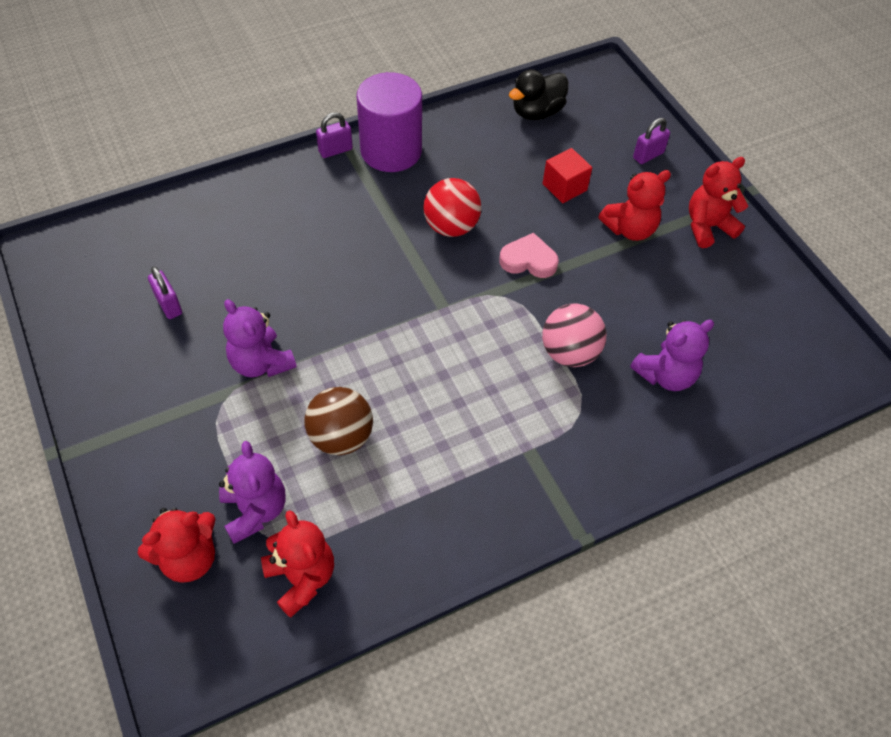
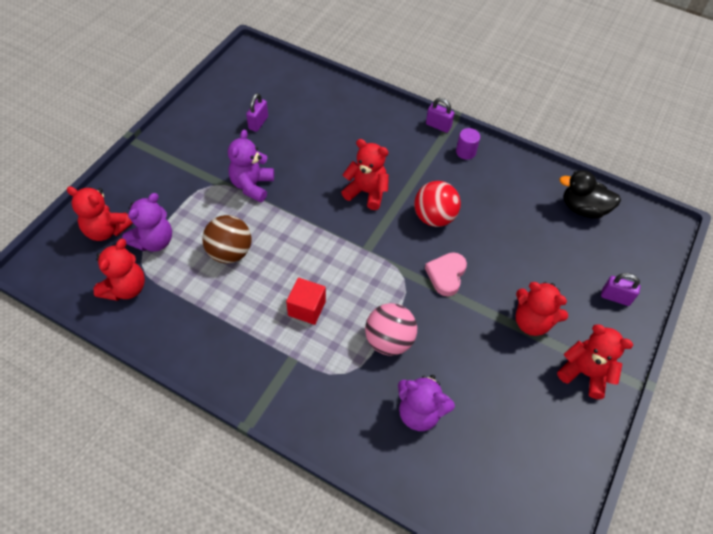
camera: 55 degrees right, 0 degrees up
(368, 263) = (366, 192): none -> red teddy bear
(391, 151) = (465, 152): purple cylinder -> purple cylinder, size x0.42
(528, 260) = (446, 275): pink heart -> pink heart turned 135 degrees counterclockwise
(564, 187) = (531, 261): red cube -> red cube (307, 308)

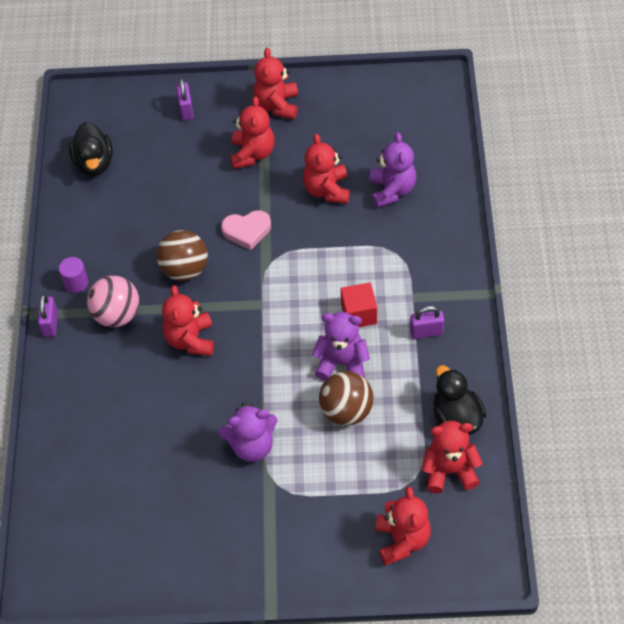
camera: 115 degrees left, 0 degrees up
(154, 241) = (382, 486): purple teddy bear -> purple teddy bear (342, 363)
(160, 319) = (456, 418): none -> black duck
(258, 123) = (157, 499): purple padlock -> purple padlock (426, 332)
(389, 341) = (345, 239): pink ball -> pink ball (117, 315)
(434, 217) = (185, 270): red ball -> brown ball
(454, 357) = (327, 190): none -> red teddy bear

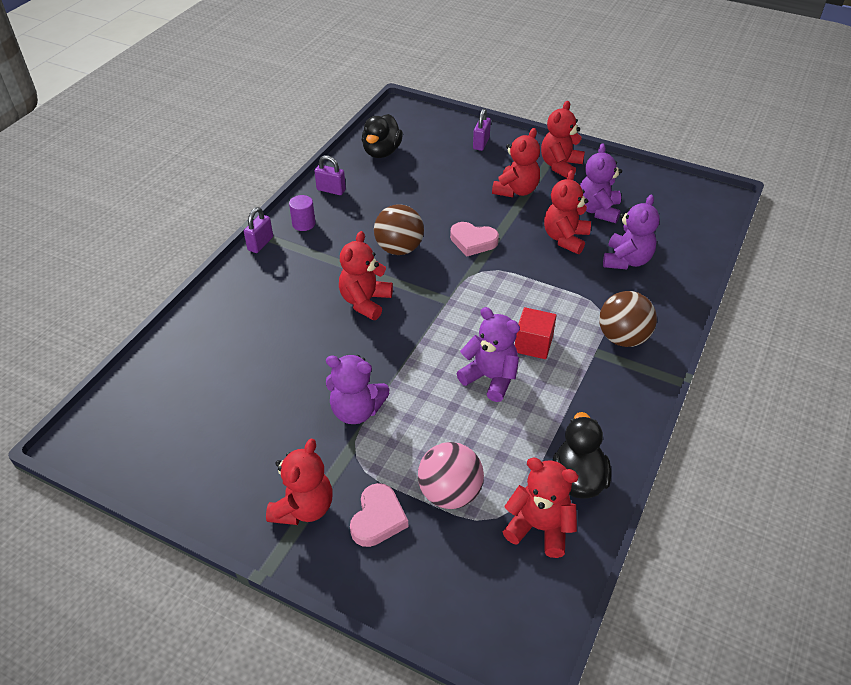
camera: 25 degrees right, 10 degrees down
(117, 315) = (318, 259): pink ball -> pink ball (450, 493)
(327, 525) = (378, 518): none -> pink heart
(339, 144) = (598, 210): none -> purple teddy bear
(346, 411) = (467, 421): brown ball -> brown ball (622, 338)
(402, 540) = (445, 573): red teddy bear -> red teddy bear (303, 507)
(426, 332) = (591, 387): purple padlock -> purple padlock (331, 190)

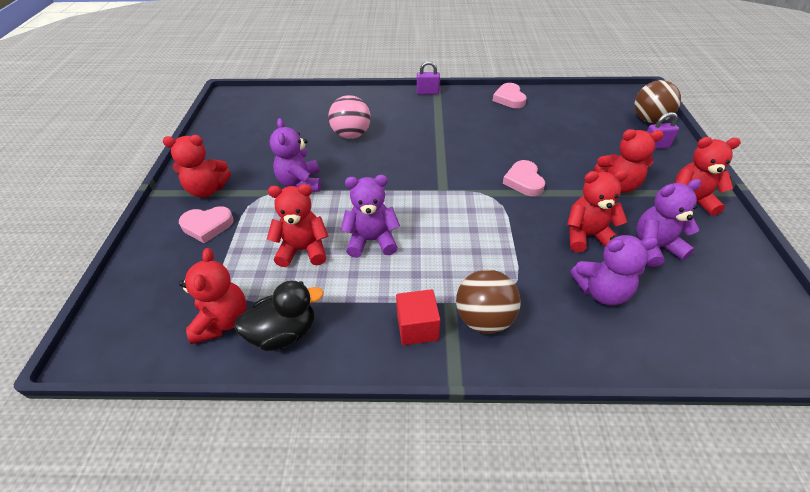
camera: 65 degrees right, 0 degrees up
(303, 224) = (463, 100): purple cylinder -> none
(331, 190) = (509, 98): purple padlock -> pink heart
(365, 302) = (408, 151): red teddy bear -> red teddy bear (303, 250)
(381, 152) = (578, 104): black duck -> none
(399, 249) = (478, 148): brown ball -> brown ball (649, 119)
(450, 493) = (242, 255): pink ball -> pink ball (351, 135)
(490, 378) = (371, 241): purple teddy bear -> purple teddy bear turned 105 degrees counterclockwise
(533, 344) = (428, 255): red cube -> red cube (417, 327)

